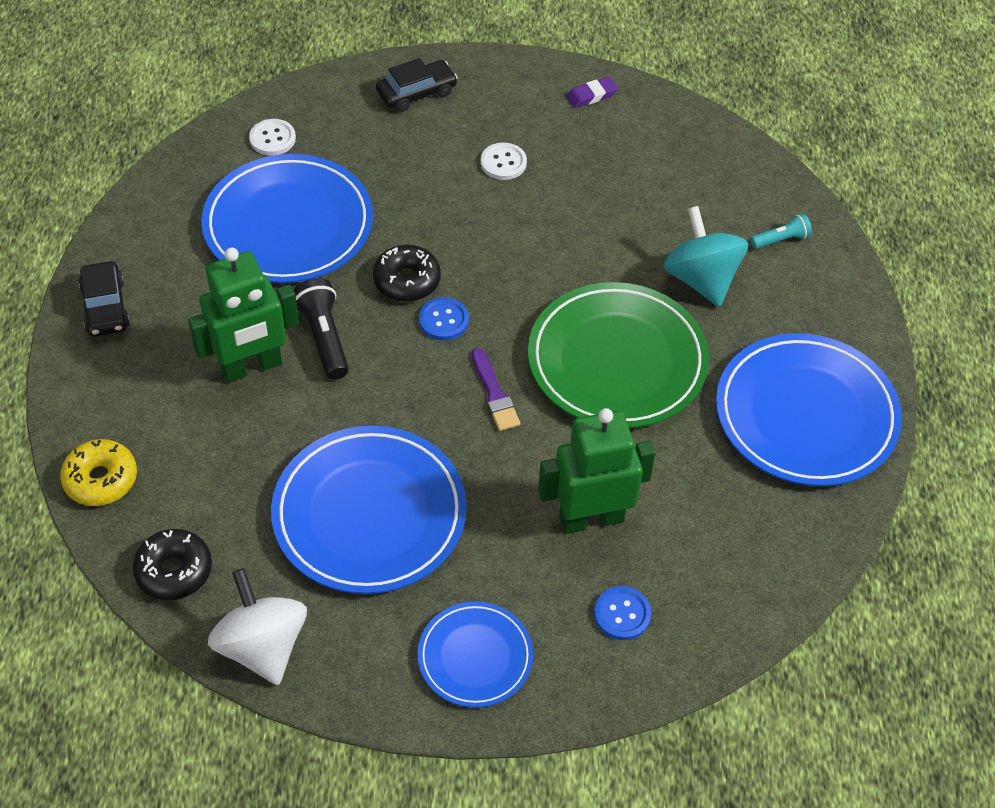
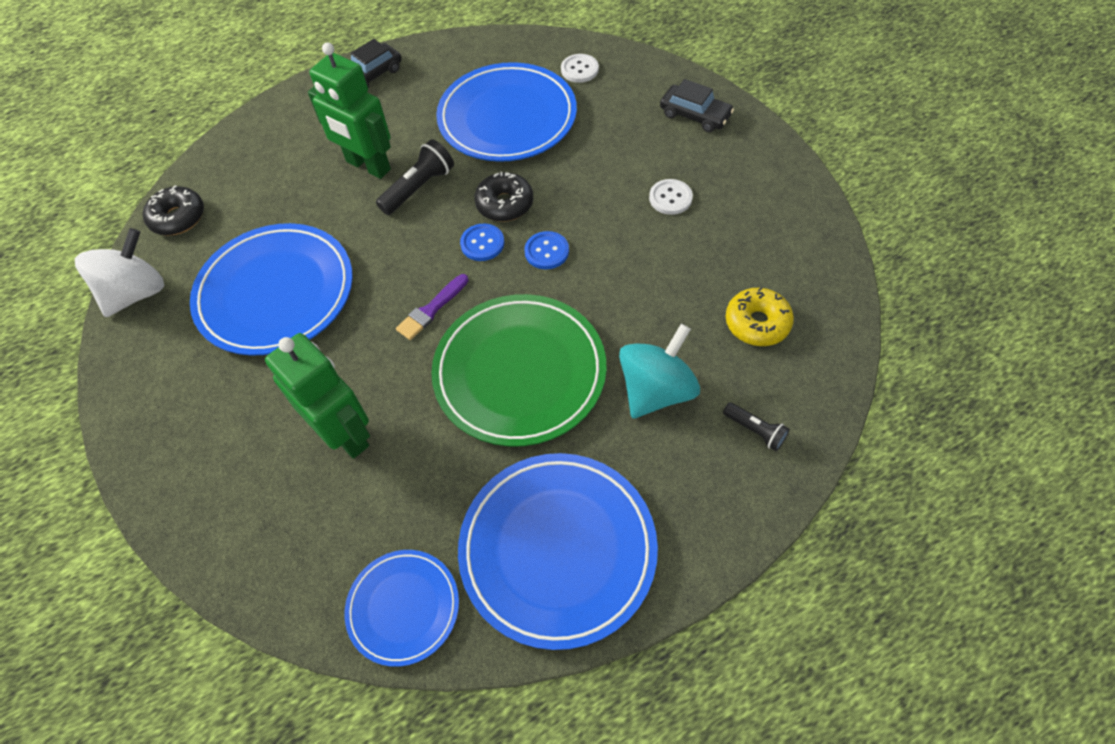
camera: 65 degrees right, 5 degrees up
(101, 479) = (233, 147): yellow donut -> yellow donut (757, 323)
(475, 657) = (177, 421): blue plate -> blue plate (403, 608)
(591, 96) = (797, 214): purple eraser -> none
(622, 614) = (260, 502): blue button -> blue button (546, 251)
(781, 240) = (755, 430): turquoise flashlight -> black flashlight

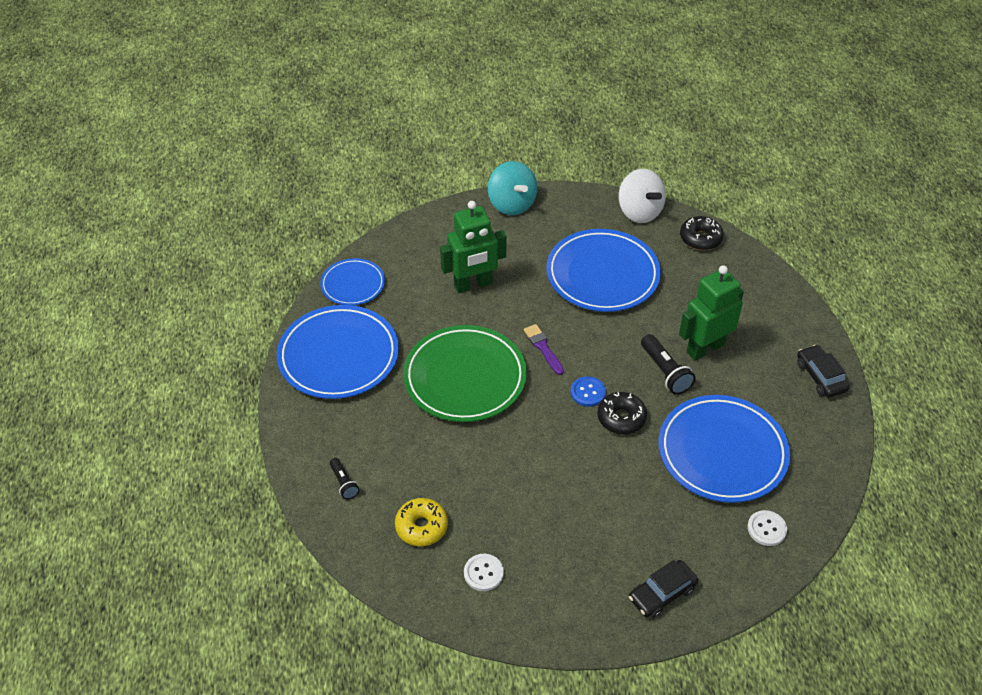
camera: 110 degrees right, 10 degrees down
(546, 251) = (559, 427): blue button -> none
(656, 390) = (406, 443): turquoise spinning top -> turquoise spinning top (511, 204)
(670, 198) = (571, 528): white button -> white button (483, 573)
(755, 430) = (344, 483): black flashlight -> black flashlight turned 90 degrees counterclockwise

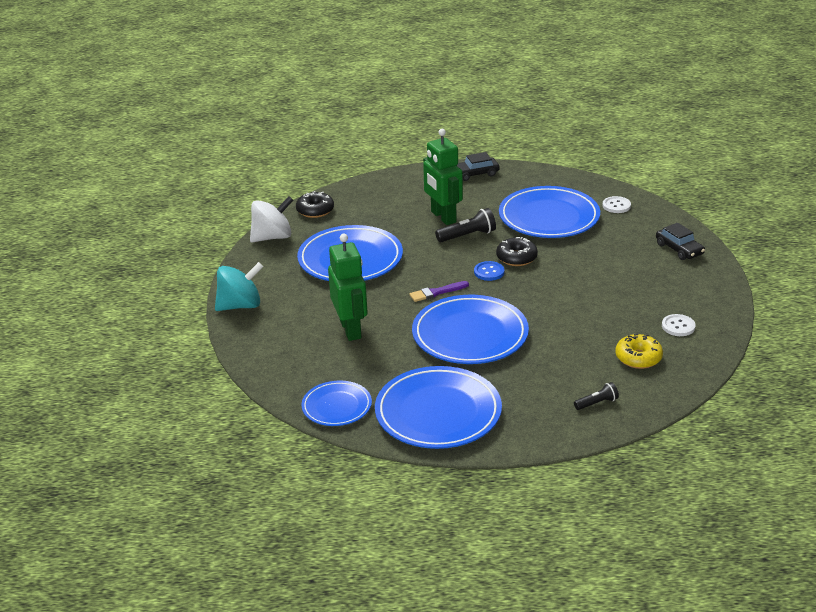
camera: 85 degrees left, 15 degrees down
(465, 377) = (470, 335): green plate -> blue plate

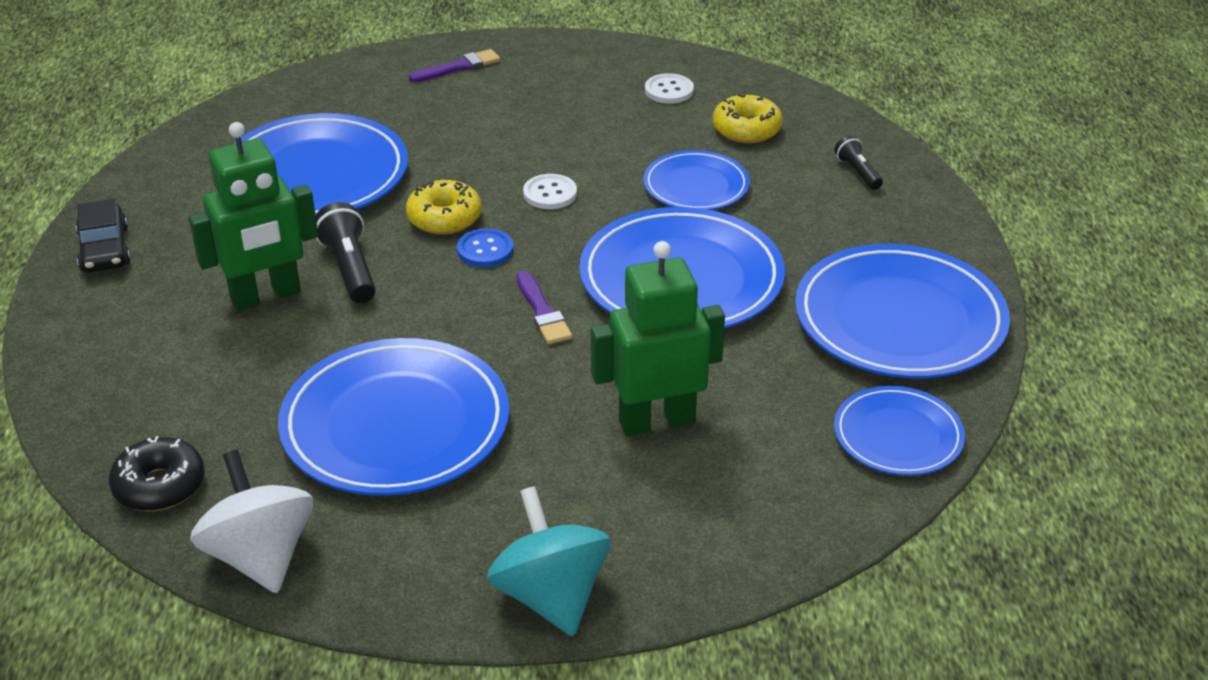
camera: 90 degrees left, 5 degrees up
(516, 258) = (444, 218): black donut -> yellow donut
(565, 338) = (696, 186): none -> blue plate
(616, 206) = (302, 107): white button -> white button (550, 193)
(679, 249) = (458, 67): black car -> purple brush

